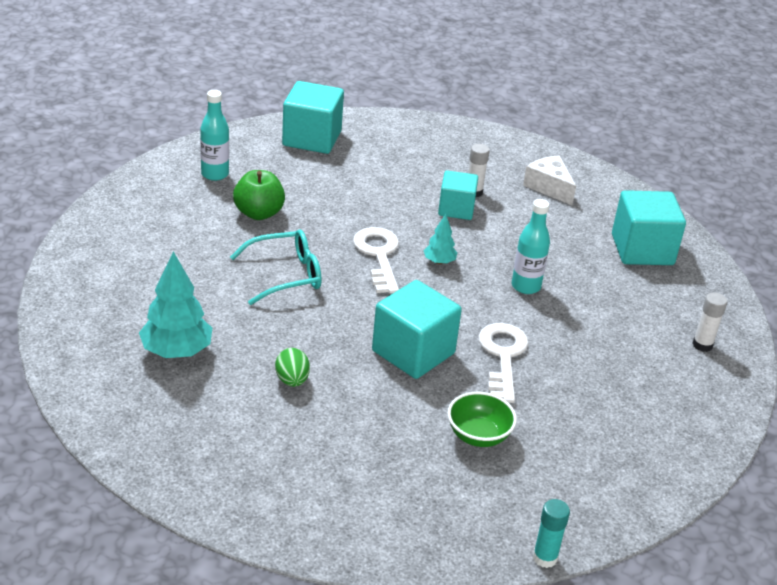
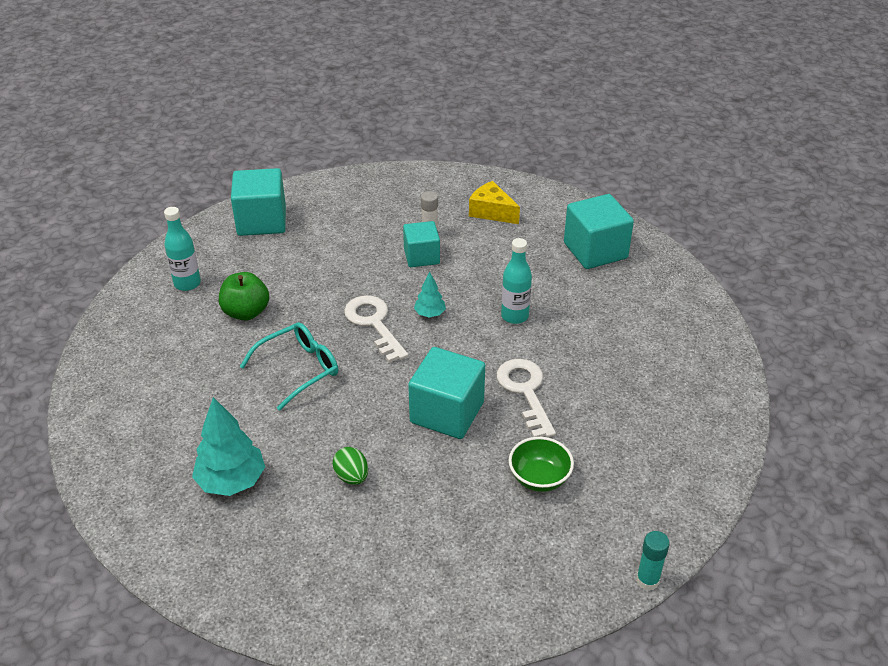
camera: 15 degrees left, 5 degrees up
(549, 187) = (491, 212): white cheese -> yellow cheese
(702, 345) = (683, 328): white glue stick -> none

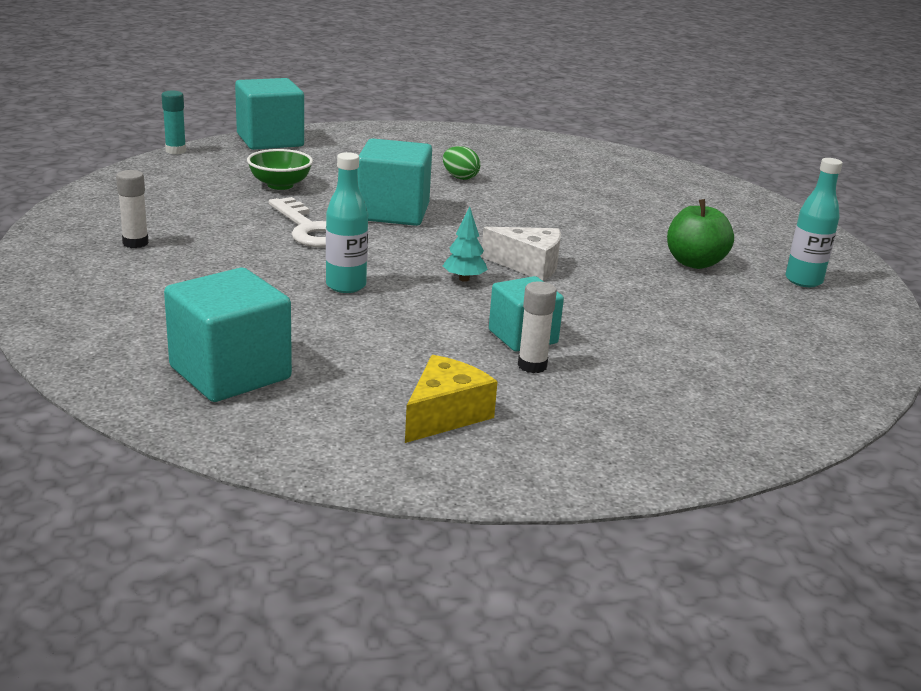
camera: 160 degrees right, 15 degrees down
(232, 481) = (562, 171): turquoise tree -> none
(262, 221) = (816, 357): turquoise cube -> turquoise cube (270, 140)
(298, 369) = (578, 228): turquoise glasses -> none
(374, 324) = (529, 265): white key -> white cheese
(491, 212) = (445, 415): yellow cheese -> yellow cheese turned 75 degrees counterclockwise
(664, 386) = (135, 243): none -> white glue stick

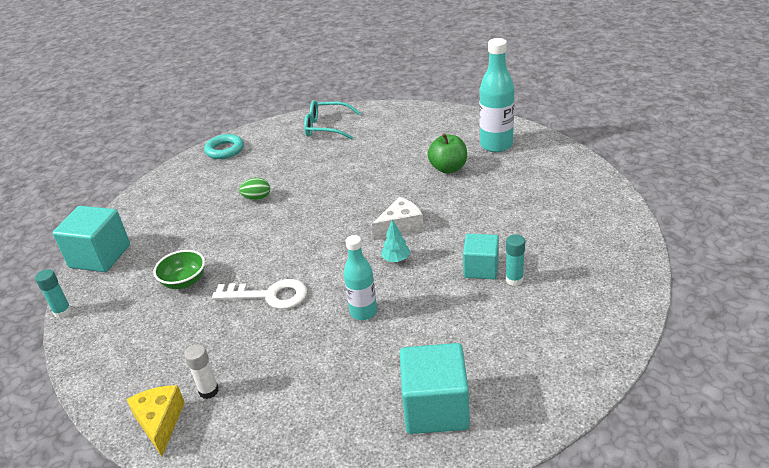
camera: 45 degrees left, 10 degrees up
(393, 212) = (279, 248): turquoise cube -> none
(445, 415) = (543, 336): yellow cheese -> yellow cheese (160, 422)
(516, 139) = (225, 150): none -> turquoise ring
(532, 366) = (514, 280): white glue stick -> turquoise glue stick
(648, 174) = (326, 127): none -> turquoise glasses
(803, 281) = (496, 145): turquoise bottle -> turquoise bottle, size x1.54

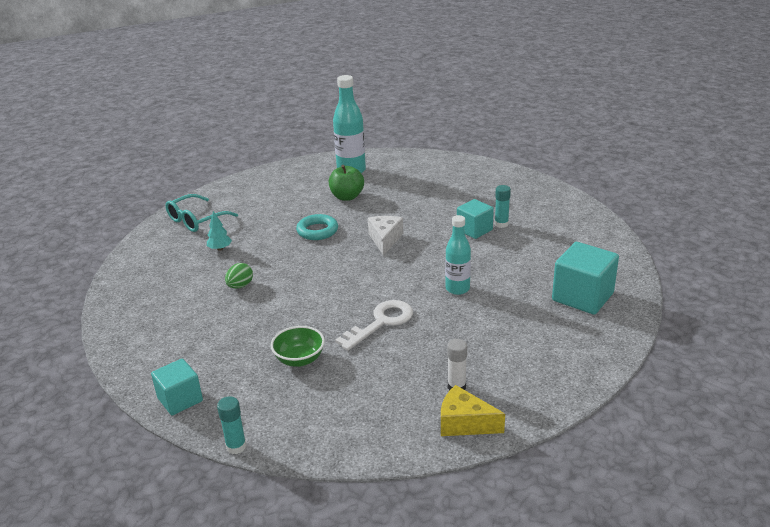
camera: 55 degrees left, 5 degrees down
(100, 256) = (180, 399): turquoise cube -> turquoise cube, size x0.64
(225, 150) = (131, 278): turquoise ring -> turquoise ring (317, 231)
(396, 259) = (419, 255): turquoise tree -> turquoise tree (220, 249)

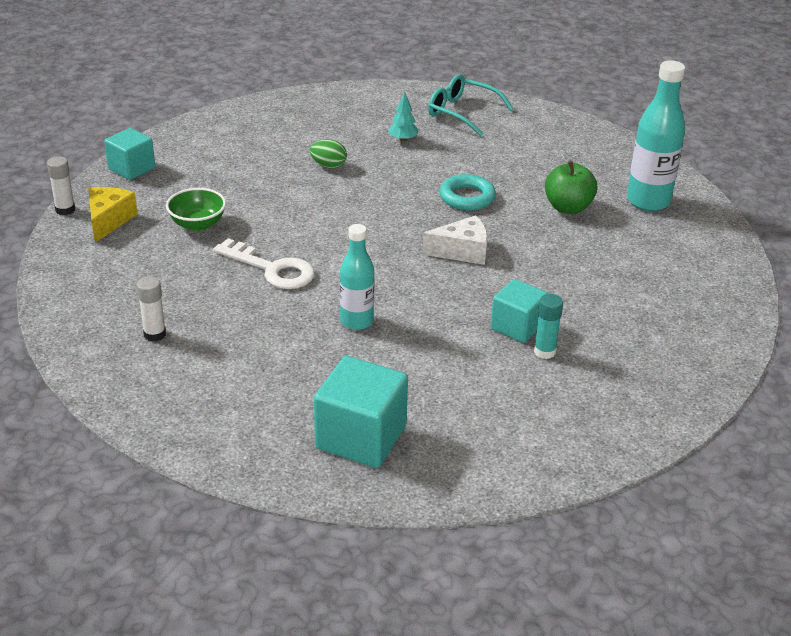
camera: 75 degrees right, 5 degrees up
(236, 446) = (65, 210): turquoise glue stick -> white glue stick
(464, 423) = (93, 344): yellow cheese -> yellow cheese (109, 220)

